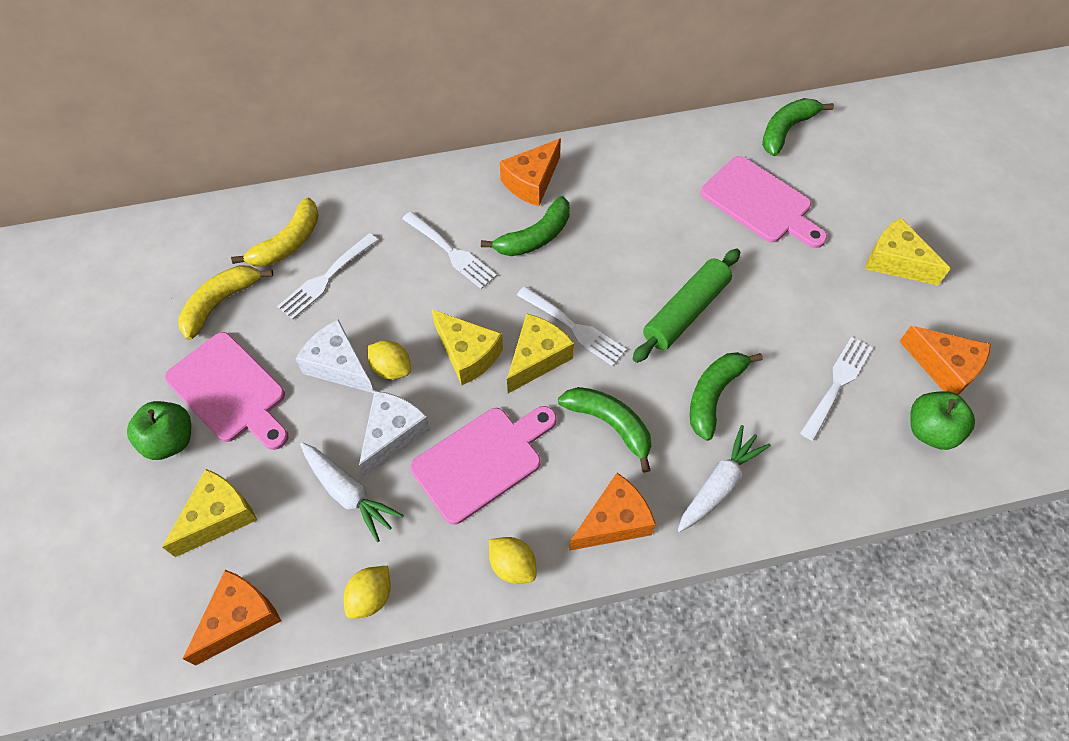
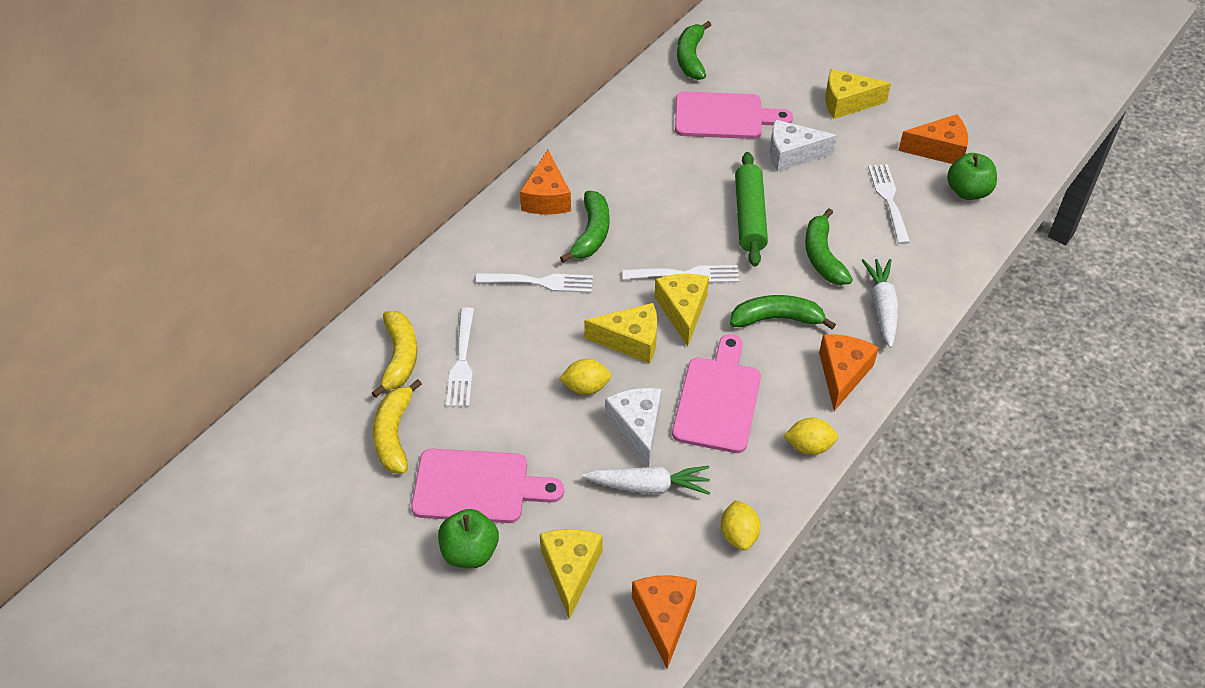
camera: 40 degrees left, 10 degrees down
(339, 365) = (543, 412): white cheese -> white cheese (792, 154)

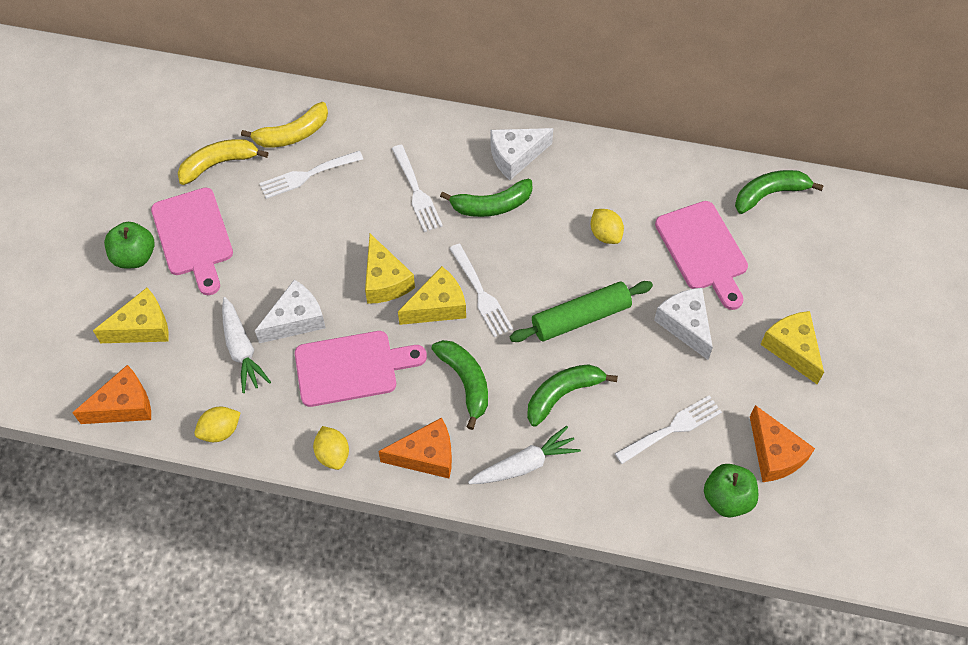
camera: 65 degrees right, 10 degrees up
(546, 198) = (515, 156): orange cheese -> white cheese
(586, 387) = (321, 268): yellow lemon -> yellow lemon (605, 234)

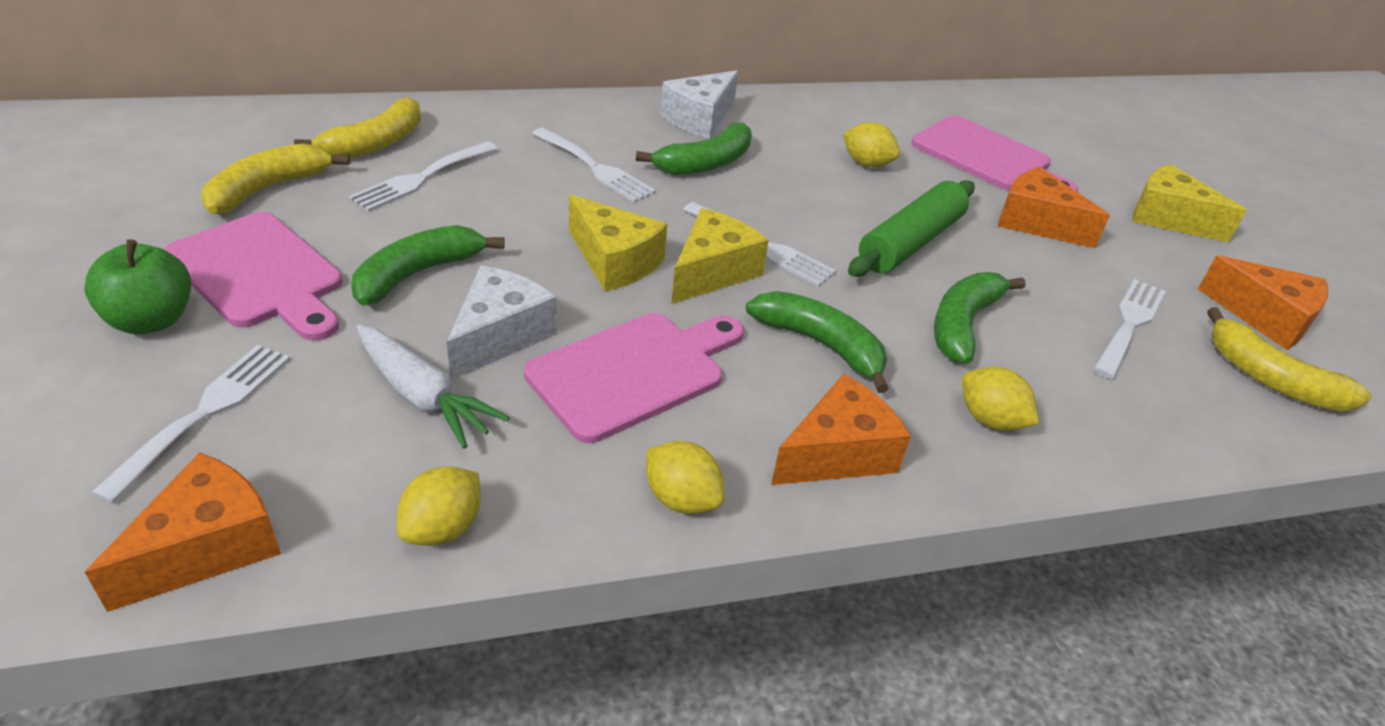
camera: 30 degrees left, 20 degrees down
(143, 327) = (205, 412): yellow cheese -> white fork
(525, 464) = (990, 420): white carrot -> yellow lemon
(685, 325) = (1036, 222): white cheese -> orange cheese
(727, 498) = (1271, 379): green apple -> yellow banana
(769, 194) = (1004, 104): green banana -> green banana (418, 274)

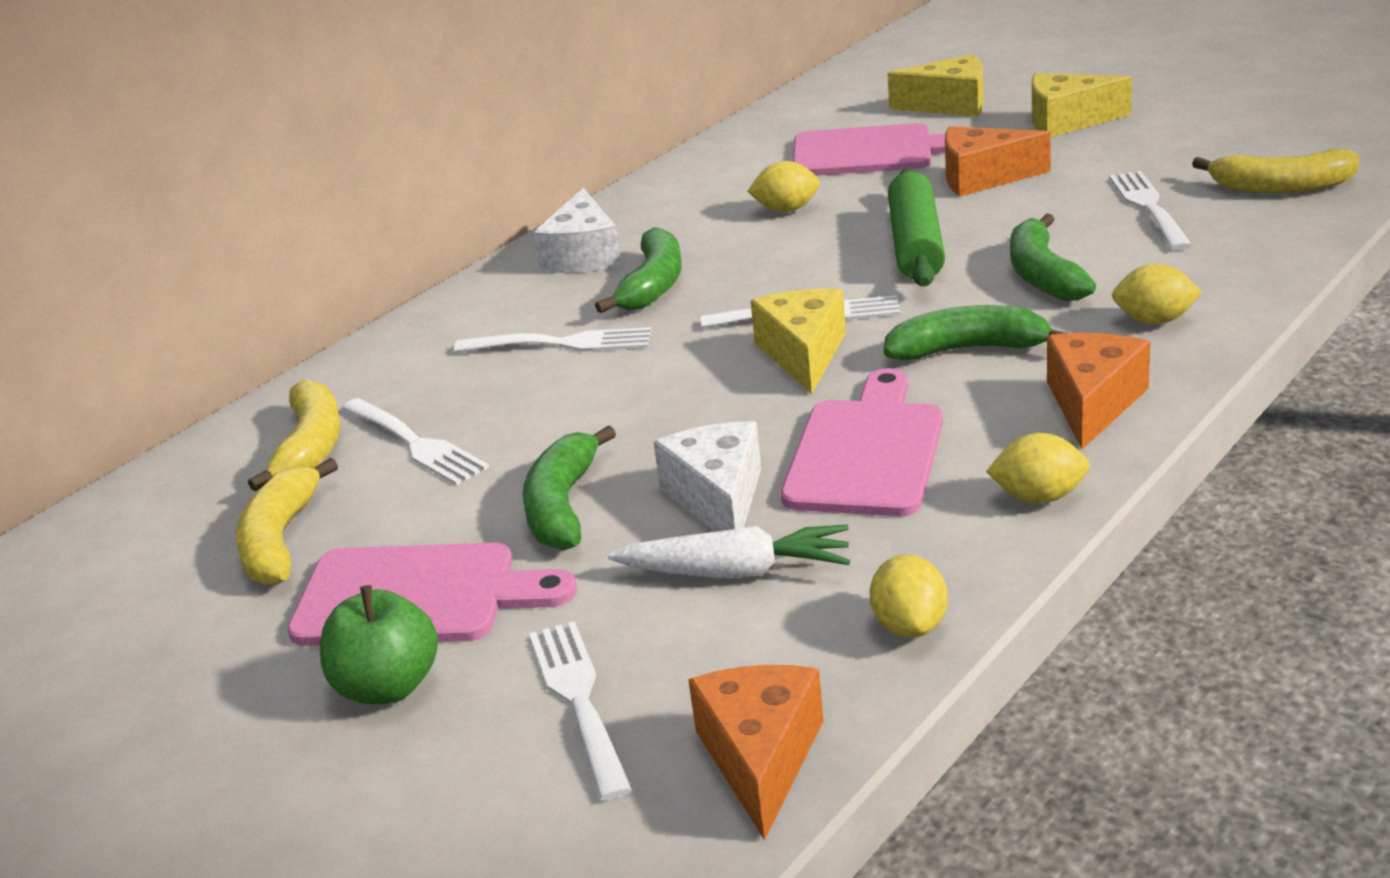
camera: 30 degrees left, 10 degrees down
(421, 178) = (416, 444): white fork -> white fork turned 45 degrees counterclockwise
(614, 261) = (712, 395): yellow cheese -> yellow cheese (950, 105)
(1265, 318) = (1224, 151): orange cheese -> none

